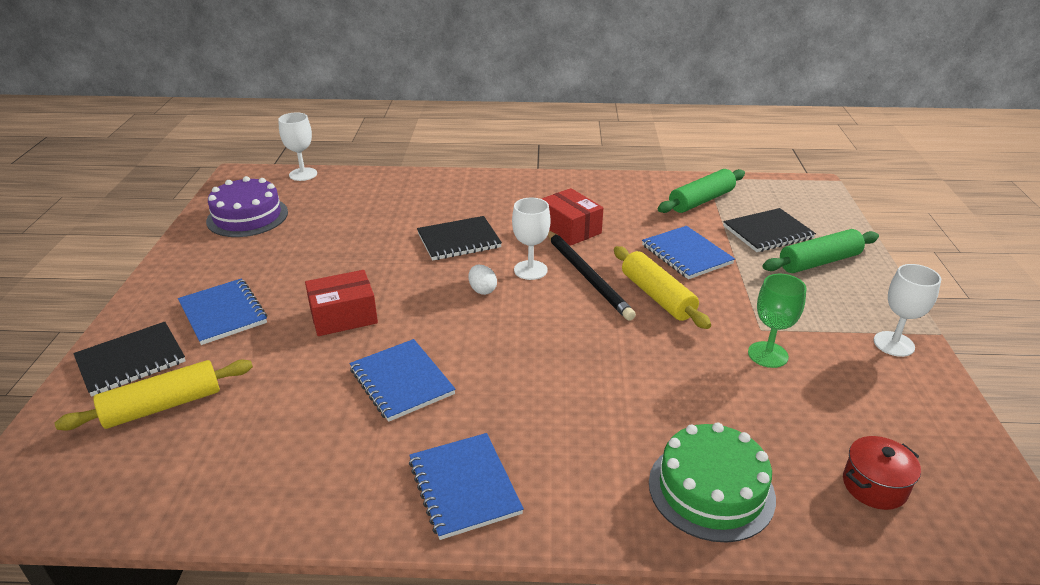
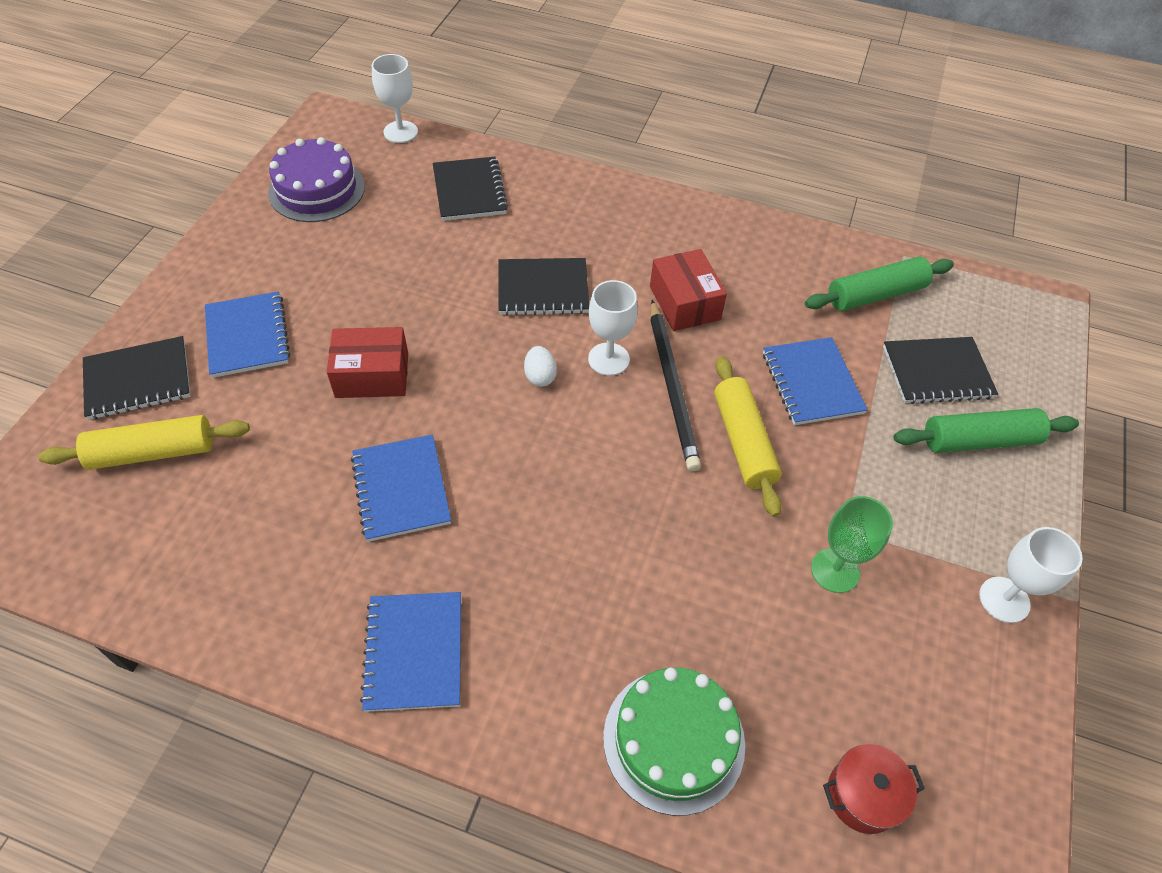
camera: 15 degrees right, 20 degrees up
(374, 197) = (469, 191): none -> black notebook

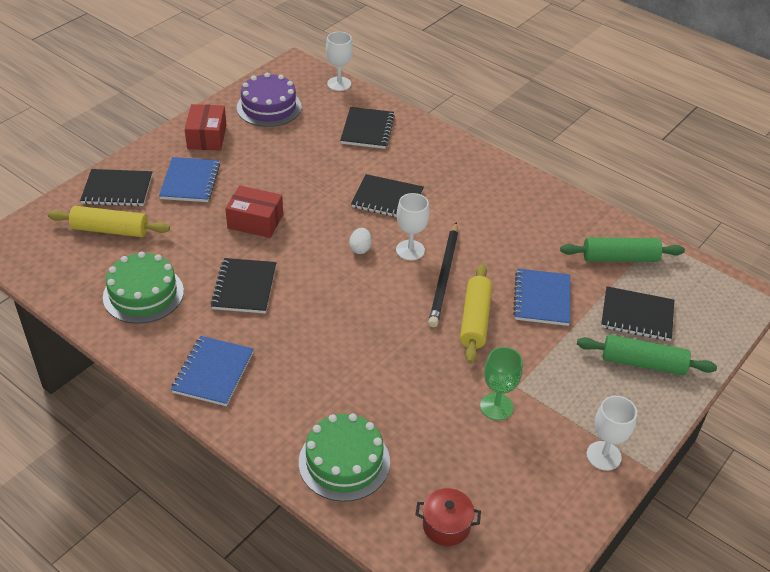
camera: 20 degrees right, 10 degrees down
(249, 549) = (143, 294): none -> green cake
(401, 489) = (244, 287): blue notebook -> black notebook
(684, 303) = (479, 230): red box -> red box (207, 137)

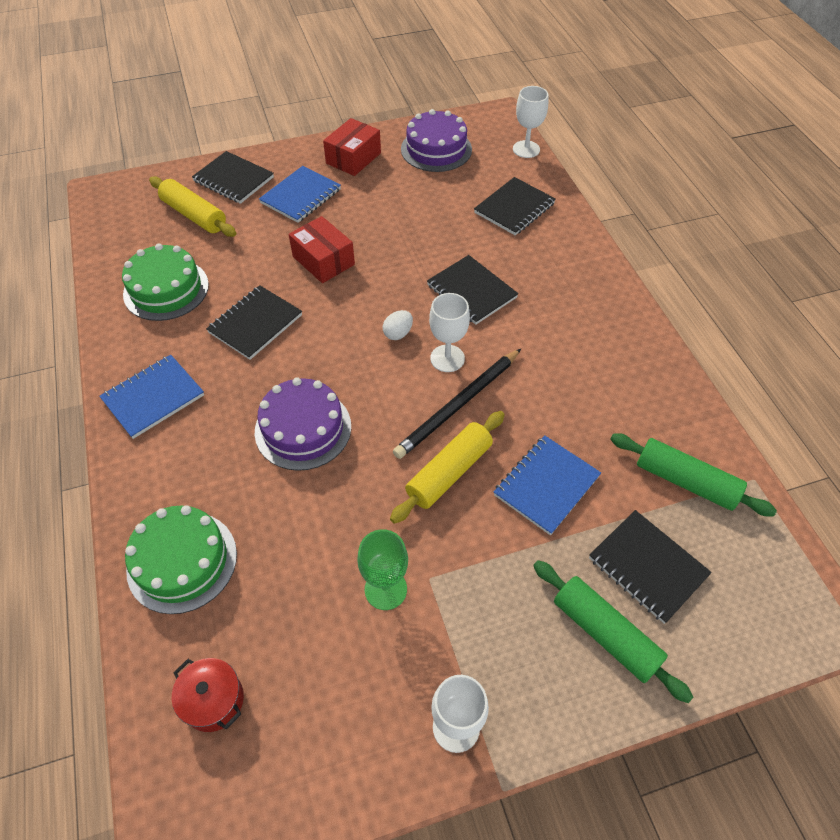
camera: 35 degrees right, 10 degrees up
(350, 340) = (303, 429): none -> purple cake

